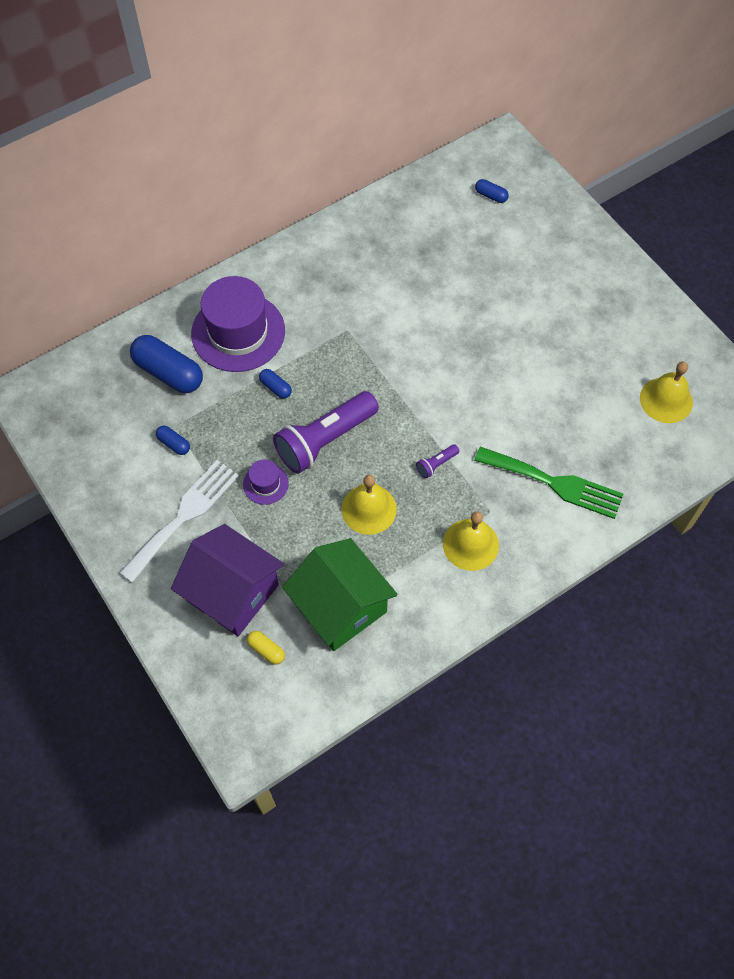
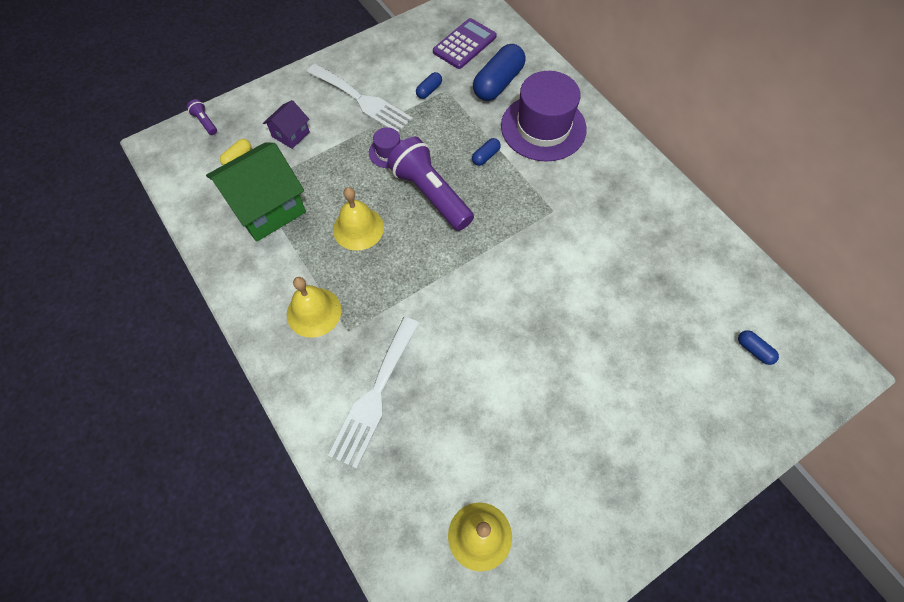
camera: 90 degrees right, 0 degrees up
(101, 406) = (464, 44): none -> purple calculator
(233, 593) = (290, 134): purple house -> purple house, size x0.50
(436, 464) = (402, 284): purple flashlight -> purple flashlight (205, 122)
(491, 196) = (754, 350): blue capsule -> blue capsule turned 75 degrees counterclockwise
(554, 483) = (374, 396): green fork -> white fork

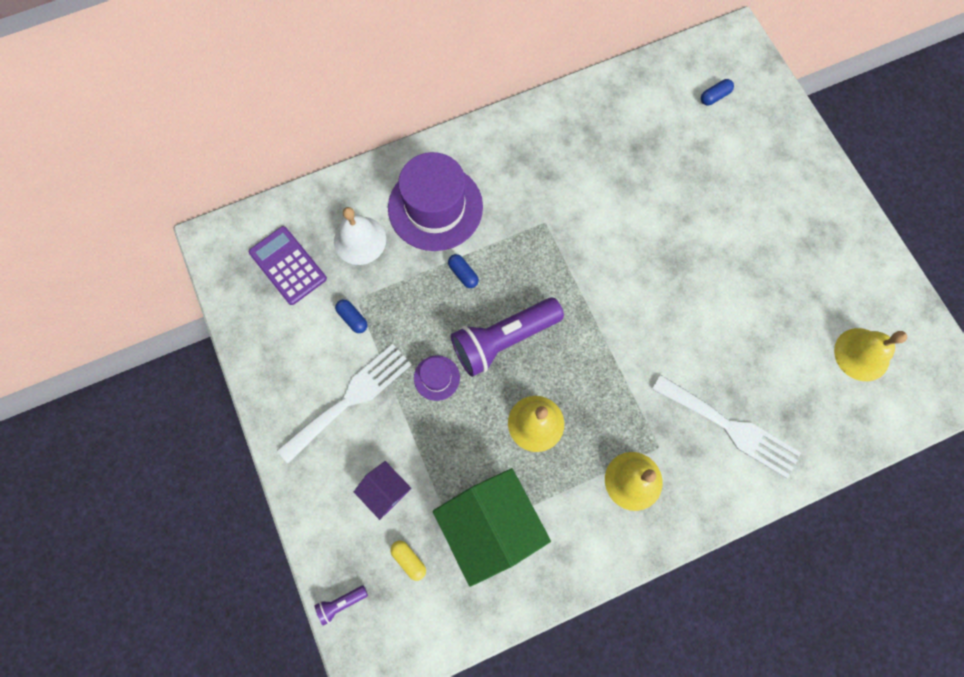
camera: 80 degrees left, 10 degrees up
(498, 83) = (360, 240): blue capsule -> white bell

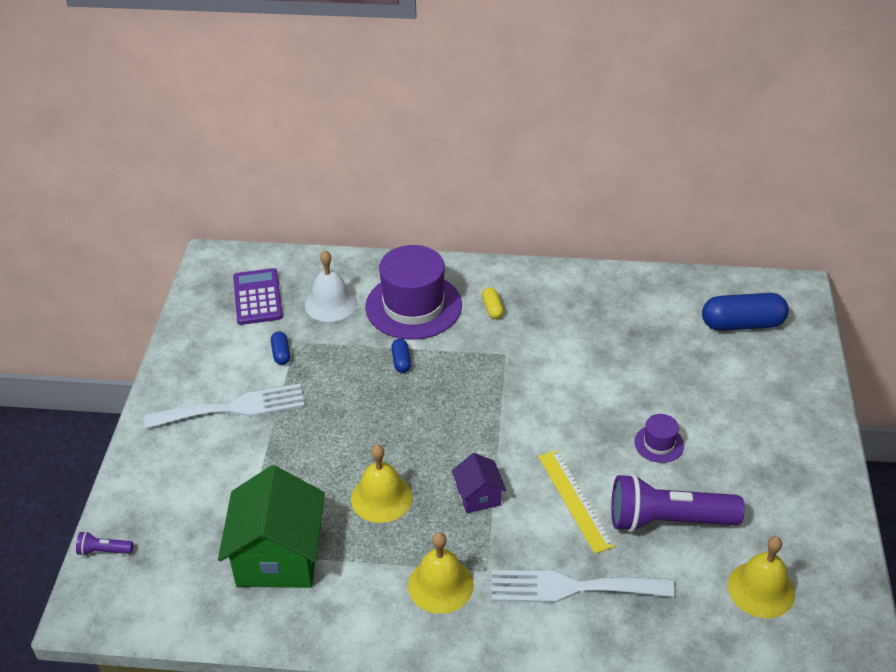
camera: 30 degrees right, 30 degrees down
(385, 491) = (208, 487): purple house -> purple house (478, 496)
(409, 560) = (187, 547): yellow capsule -> yellow capsule (492, 309)
(436, 378) = (319, 425): purple hat -> purple hat (659, 443)
(504, 340) = (400, 423): purple flashlight -> purple flashlight (668, 520)
(686, 344) = (575, 500): none -> yellow ruler
(714, 96) = (742, 324): blue capsule -> blue capsule, size x2.12
(730, 428) = (572, 588): white fork -> white fork turned 120 degrees clockwise

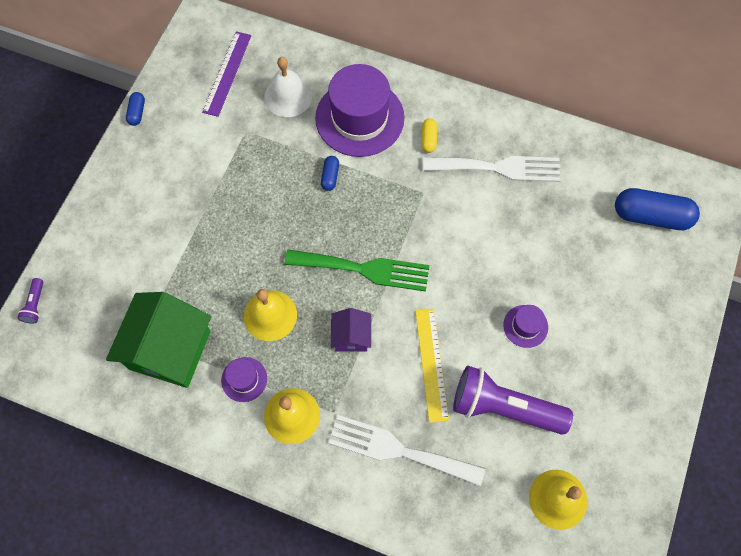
camera: 15 degrees right, 25 degrees up
(104, 551) = (35, 304): purple flashlight -> purple flashlight turned 105 degrees counterclockwise
(233, 408) = (174, 189): white fork -> white fork (498, 168)
(257, 297) = (227, 73): purple calculator -> purple ruler
(281, 354) = (230, 141): blue capsule -> blue capsule (137, 112)
(373, 564) = (244, 379): none -> purple hat
(469, 433) = (364, 269): none -> green fork

